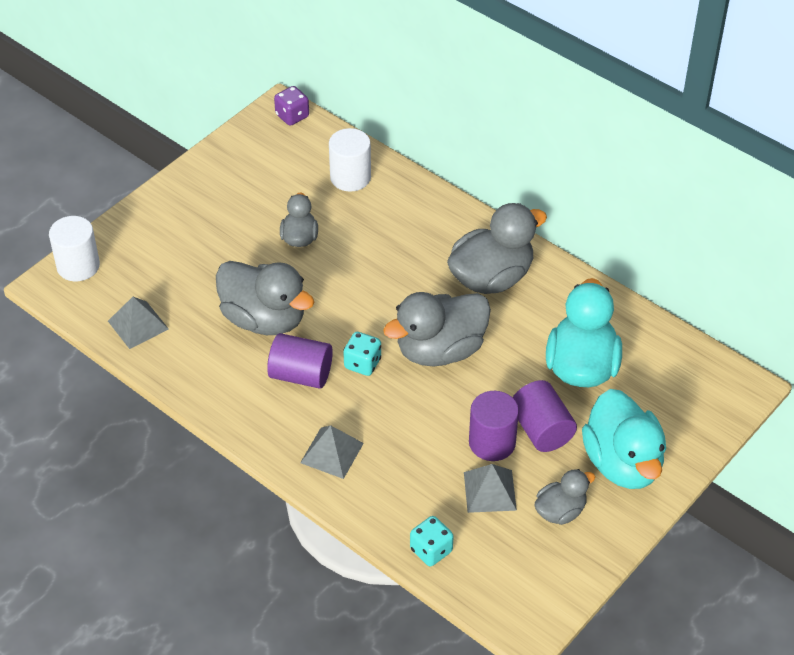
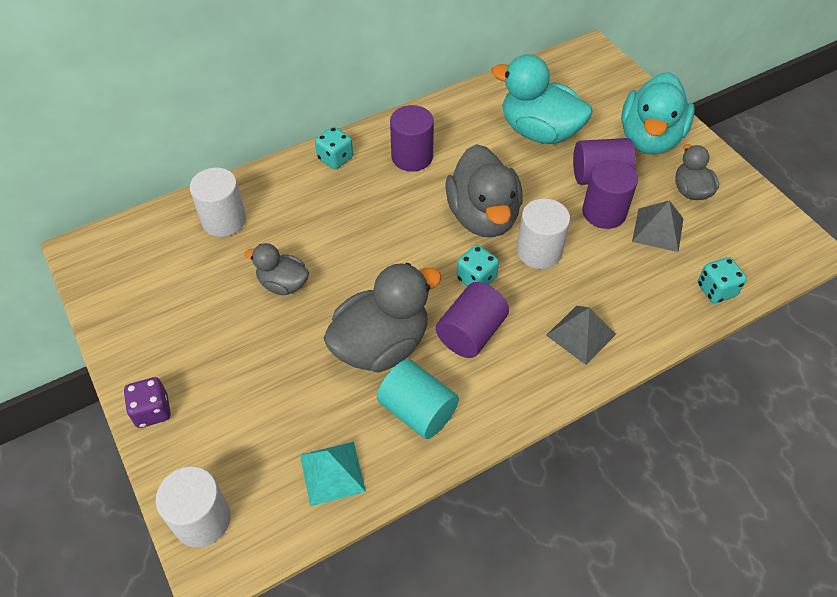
camera: 70 degrees left, 5 degrees up
(138, 325) = (332, 473): grey pyramid -> turquoise pyramid
(210, 360) = (417, 411): none -> turquoise cylinder
(292, 116) = (102, 243): purple dice -> purple dice (152, 411)
(416, 402) = (539, 251): none -> white cylinder
(460, 224) = (335, 158): none -> turquoise dice
(491, 278) = (412, 157): grey duck -> purple cylinder
(622, 463) = (649, 139): turquoise duck -> turquoise duck turned 105 degrees clockwise

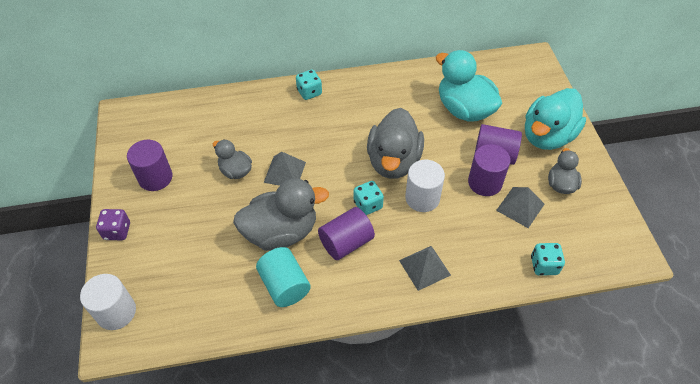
camera: 20 degrees right, 0 degrees up
(224, 220) = (217, 116): white cylinder -> none
(332, 473) = (210, 309): turquoise pyramid -> none
(350, 267) = (284, 172): none -> grey pyramid
(412, 157) = (363, 105): purple cylinder -> purple cylinder (155, 178)

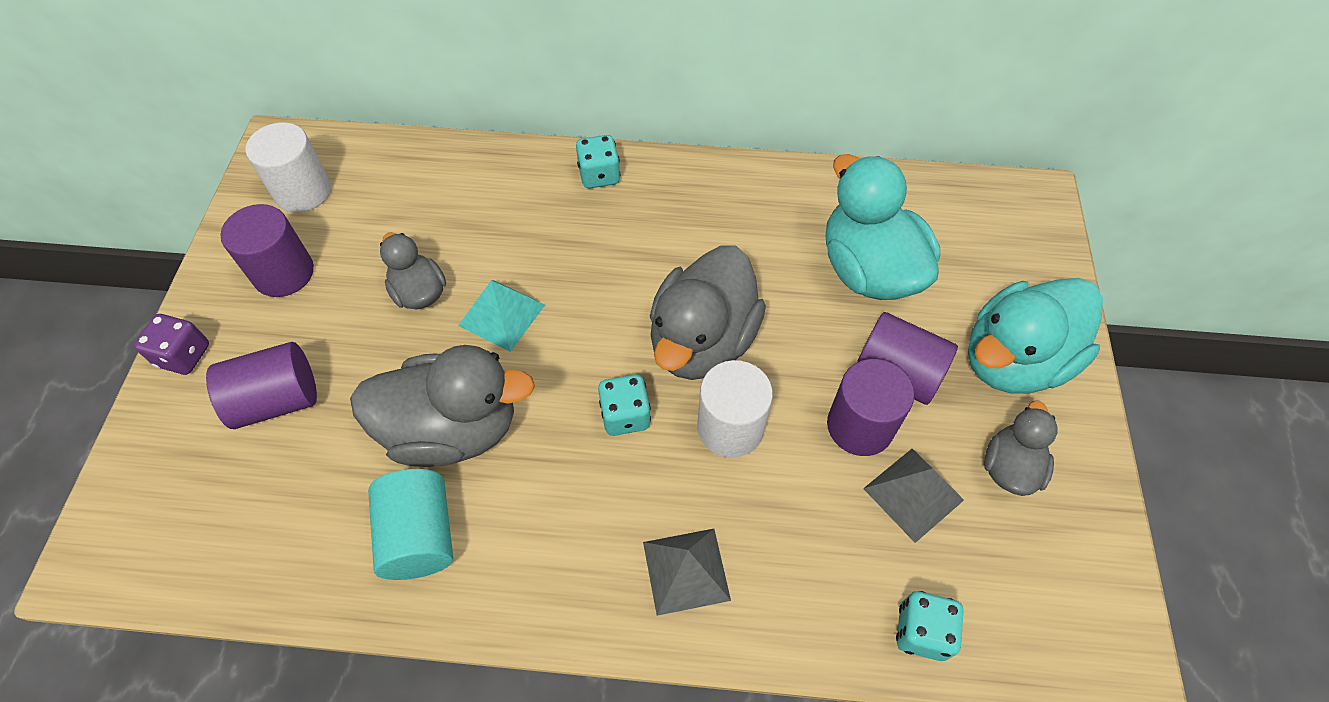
camera: 15 degrees right, 5 degrees up
(116, 312) = (121, 506): white cylinder -> white cylinder (303, 191)
(284, 172) = (501, 315): grey pyramid -> turquoise pyramid
(346, 242) = (559, 480): purple cylinder -> purple cylinder (277, 400)

